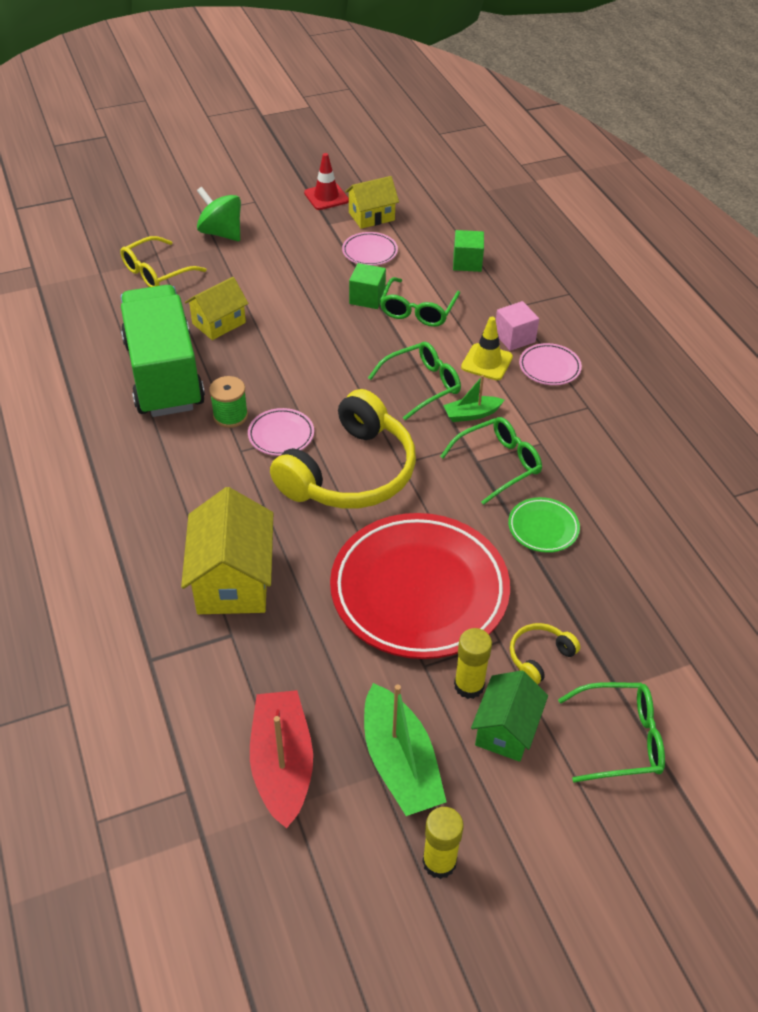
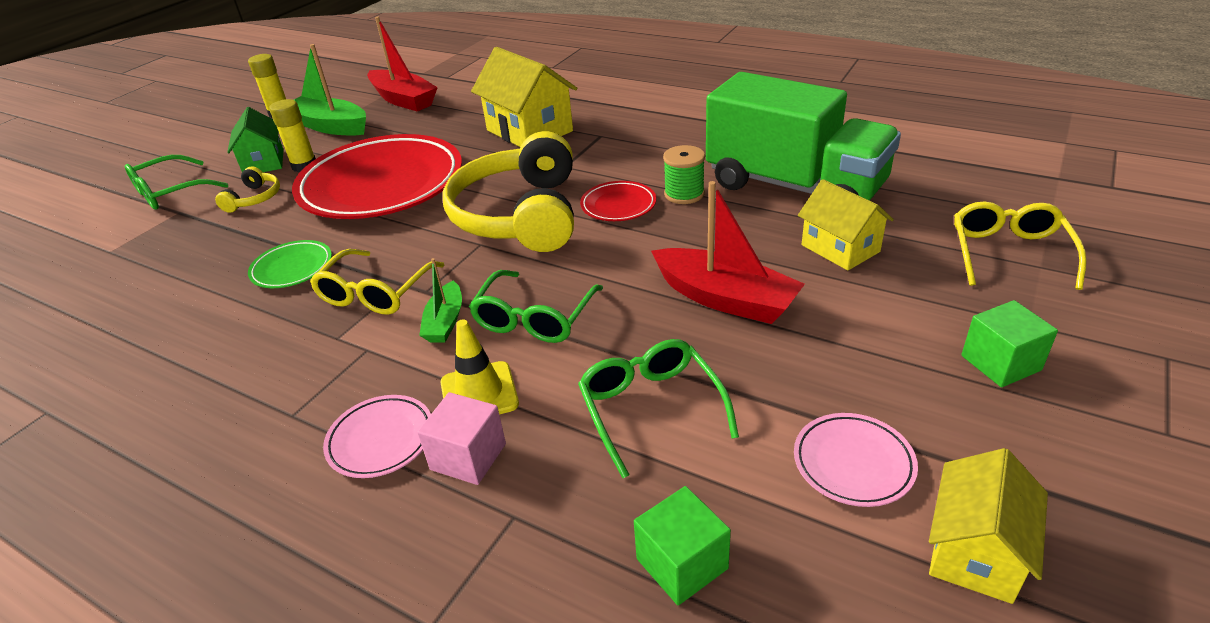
camera: 145 degrees right, 10 degrees down
(219, 323) = (840, 248): yellow house -> yellow house turned 45 degrees counterclockwise
(221, 233) = (1073, 345): green spinning top -> none
(281, 435) = (618, 205): pink plate -> red plate
(316, 335) = (725, 298): none -> red boat
(326, 197) = (1116, 538): red traffic cone -> none
(367, 298) = (740, 382): green cube -> green cube (1000, 363)
(472, 414) = (445, 322): green boat -> green boat turned 150 degrees clockwise
(498, 464) = (375, 293): green glasses -> yellow glasses

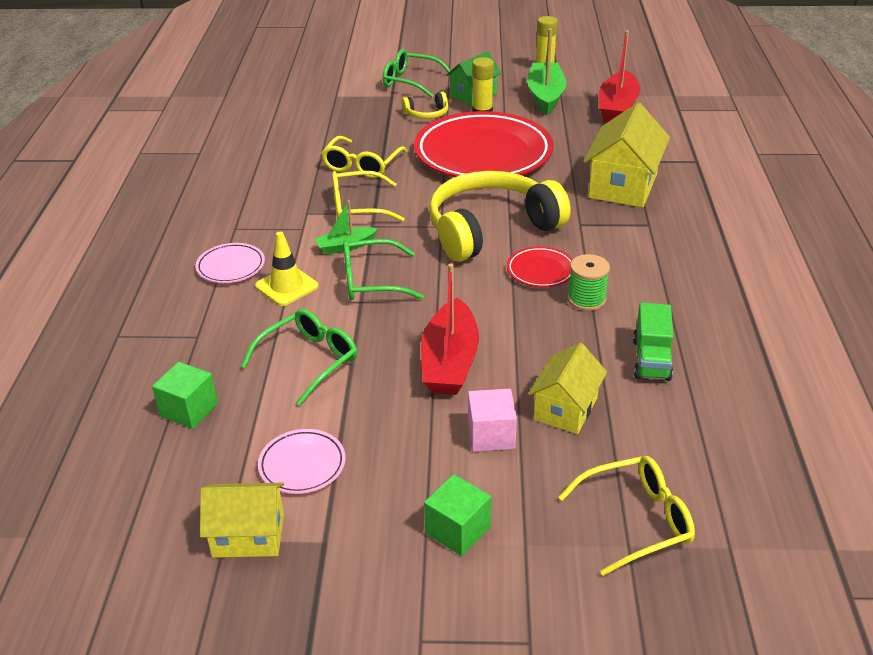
camera: 60 degrees right, 0 degrees up
(292, 268) = (362, 165): green plate -> yellow glasses
(468, 456) = (233, 303): pink cube -> pink cube (491, 435)
(794, 187) = (651, 359): green truck -> green truck, size x0.44

